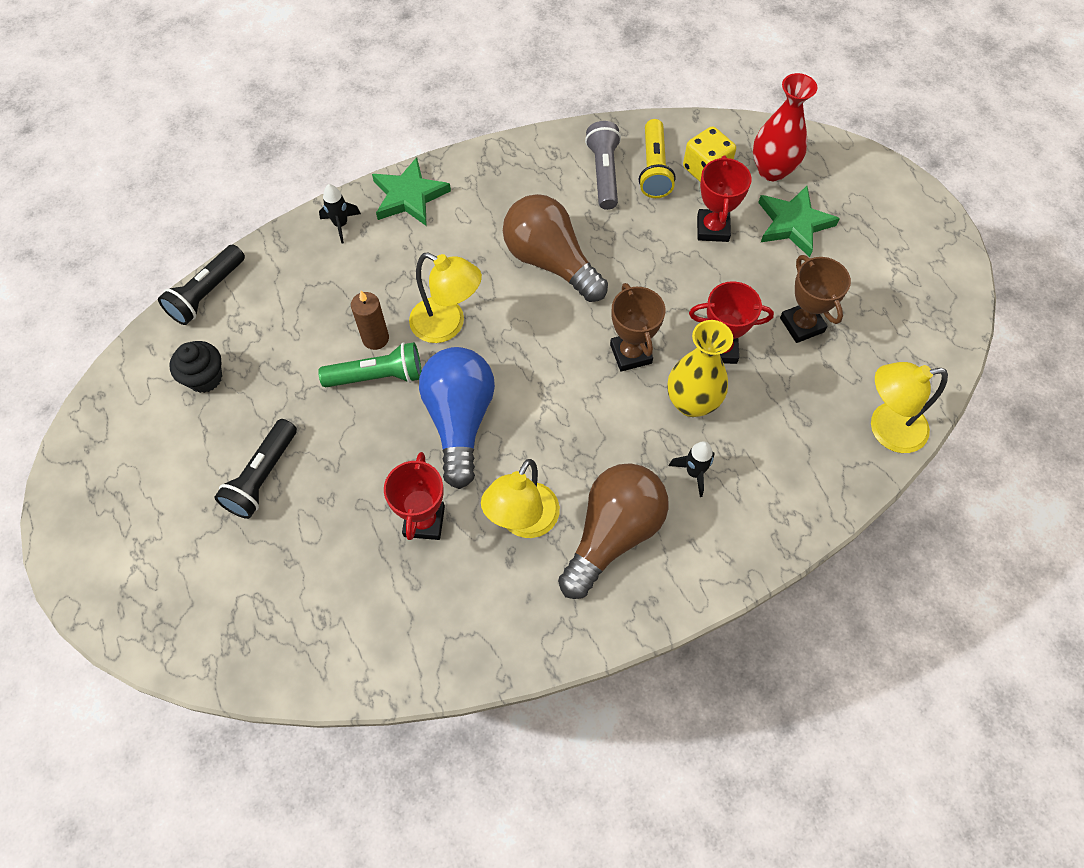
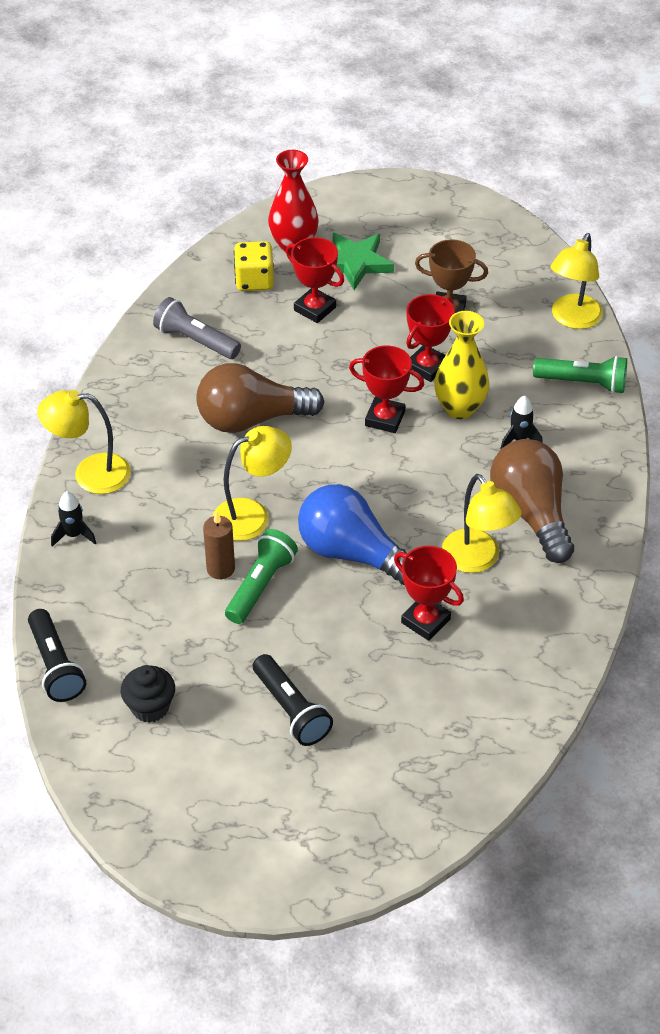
camera: 55 degrees left, 15 degrees down
(409, 196) = (90, 474): green star -> yellow lamp
(631, 354) = (385, 418): brown trophy -> red trophy
(654, 168) = (222, 309): yellow flashlight -> none
(811, 484) = (582, 383): none -> green flashlight

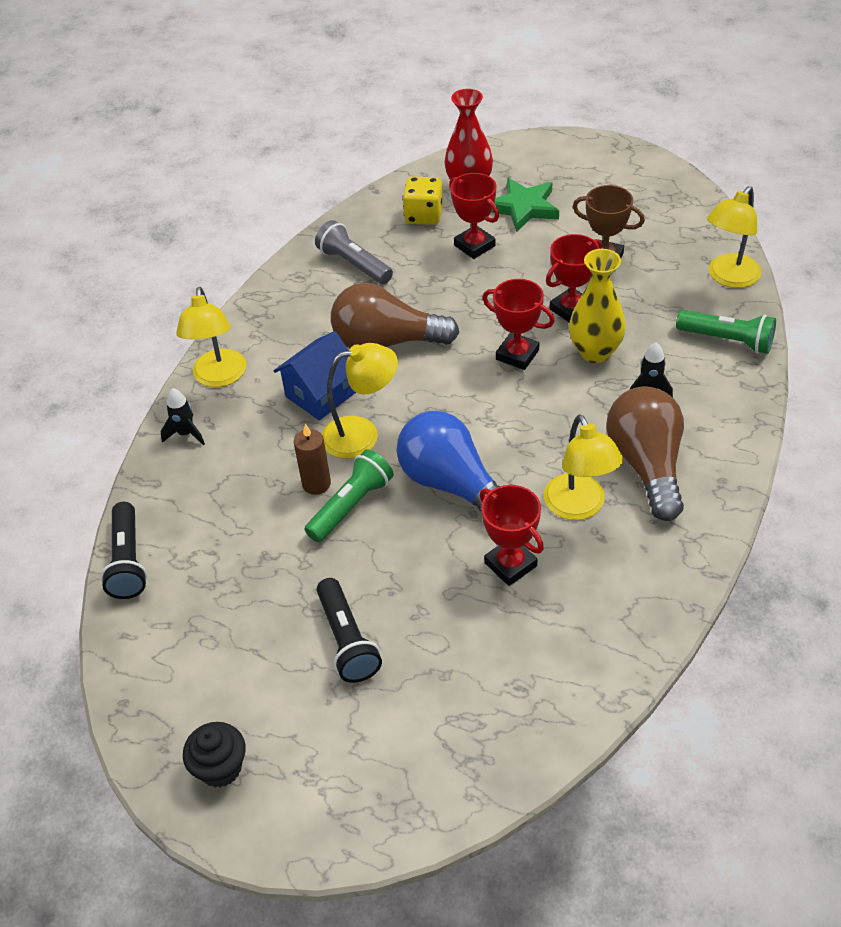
camera: 15 degrees right, 0 degrees up
(90, 474) = (219, 377): yellow lamp -> yellow lamp turned 105 degrees counterclockwise
(150, 707) = (206, 617): black cupcake -> black cupcake (220, 768)
(200, 480) = (321, 394): none -> blue house

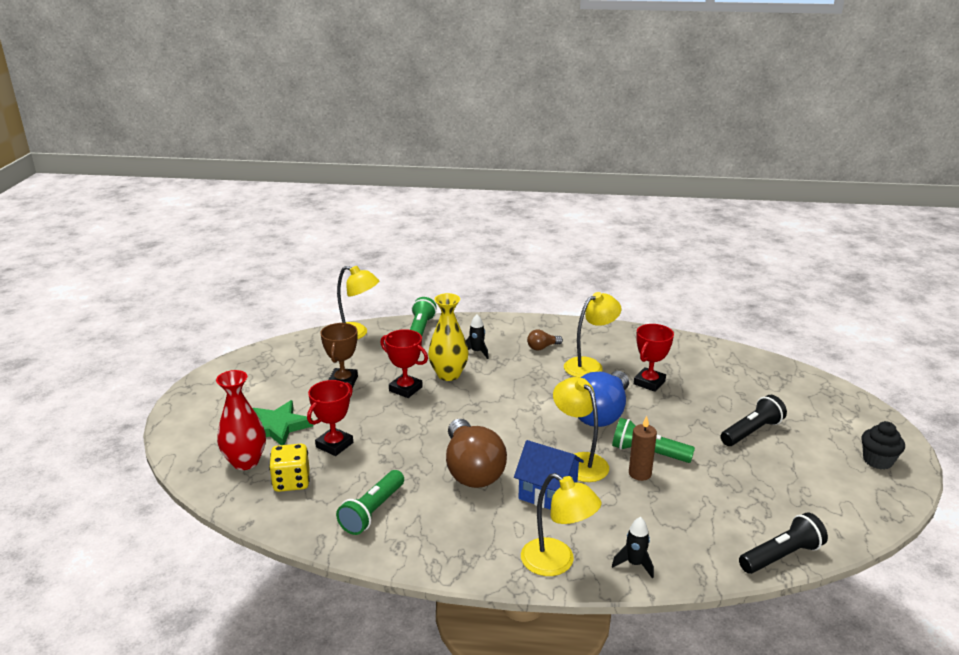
camera: 110 degrees left, 20 degrees down
(219, 377) = (557, 563): yellow lamp -> yellow lamp turned 60 degrees clockwise
(354, 264) = (373, 511): grey flashlight -> green flashlight
(517, 355) = (463, 405): red trophy -> none
(647, 465) = (542, 347): brown light bulb -> brown light bulb, size x0.44

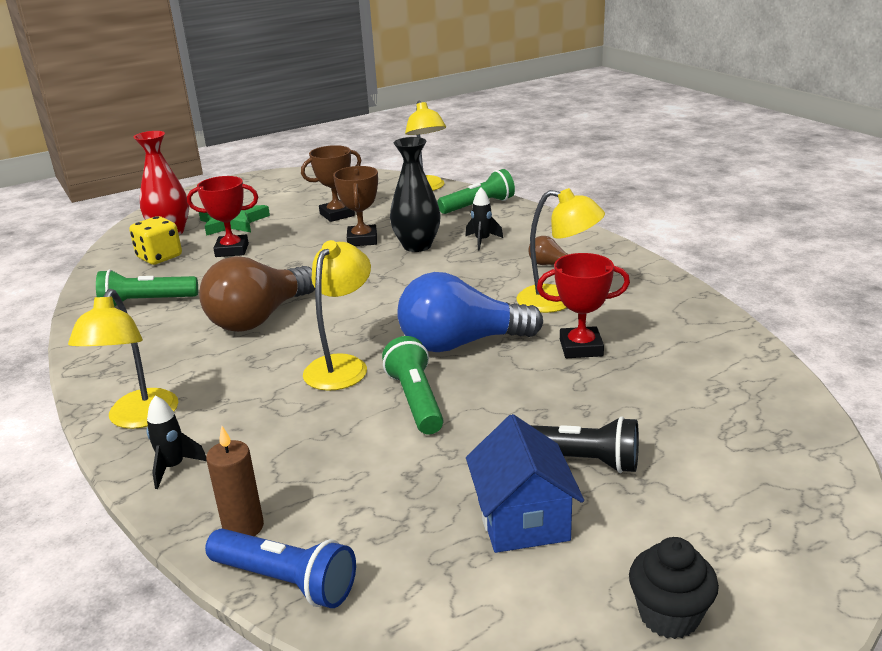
camera: 55 degrees right, 0 degrees up
(405, 389) = (362, 240): red trophy -> brown trophy
(448, 375) = (417, 246): yellow vase -> black vase
(547, 493) = (261, 369): blue house -> blue house (522, 519)
(640, 473) = (363, 410): brown candle -> brown candle (243, 527)
(781, 556) = (285, 581): black flashlight -> blue flashlight

